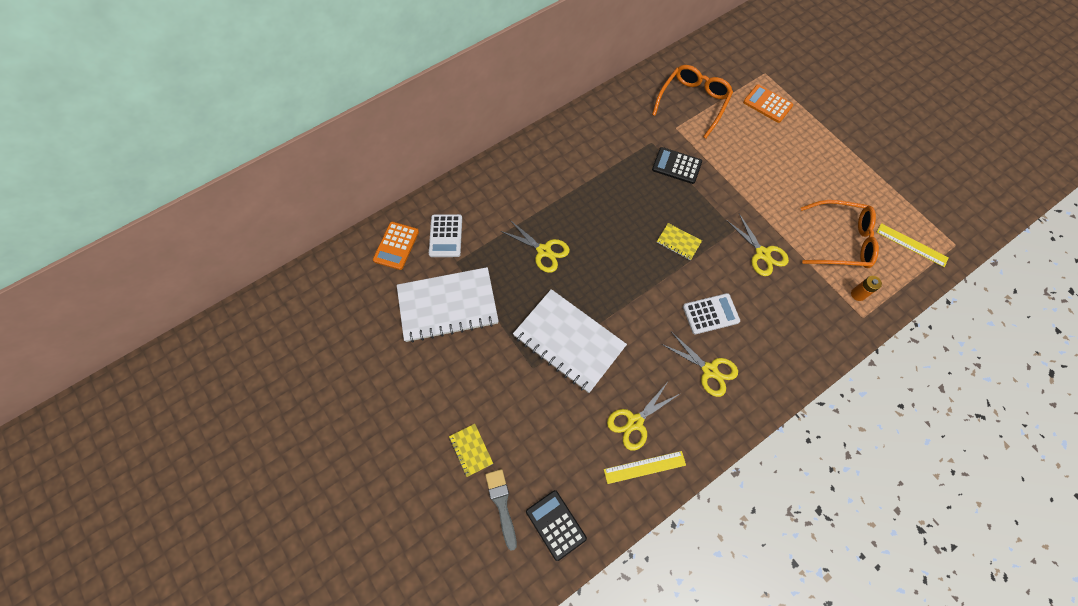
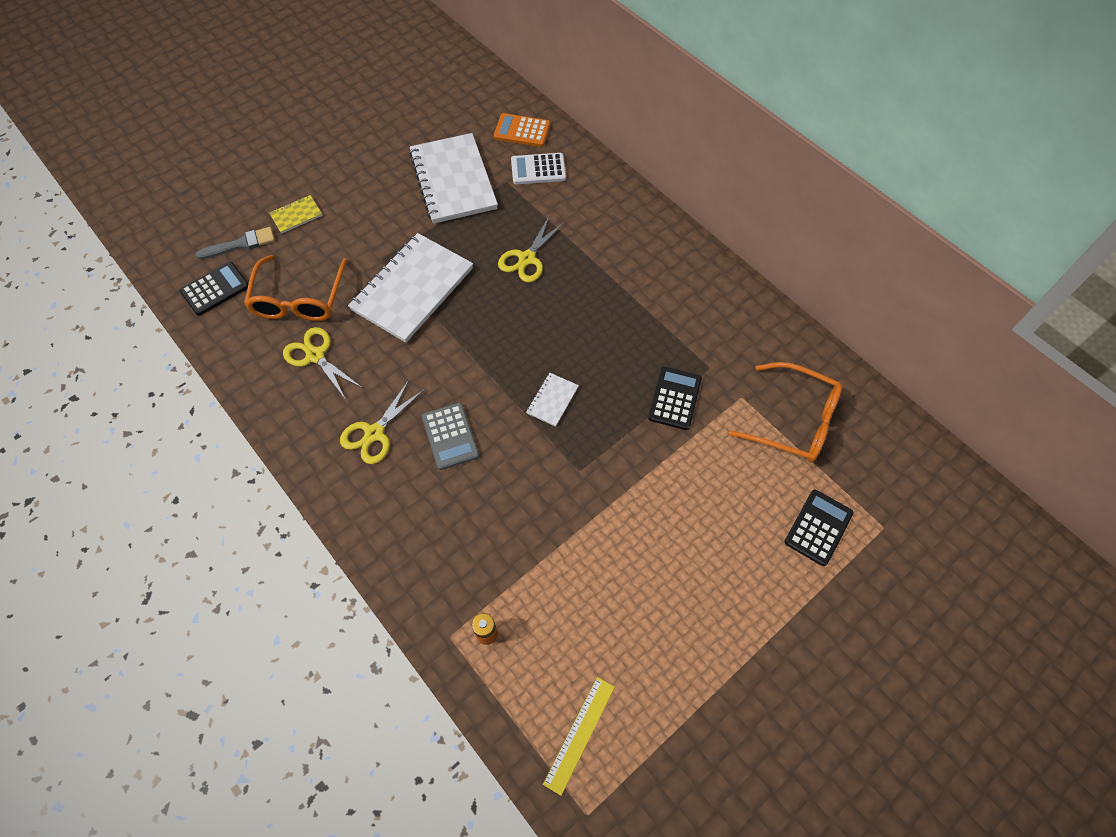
camera: 85 degrees right, 5 degrees down
(644, 467) = (264, 366): yellow ruler -> none
(678, 242) = (552, 400): yellow notebook -> white notebook
(710, 314) = (450, 436): white calculator -> grey calculator
(762, 253) = (544, 504): yellow scissors -> none
(767, 104) = (818, 527): orange calculator -> black calculator
(841, 240) = (576, 619): orange glasses -> orange glasses (299, 299)

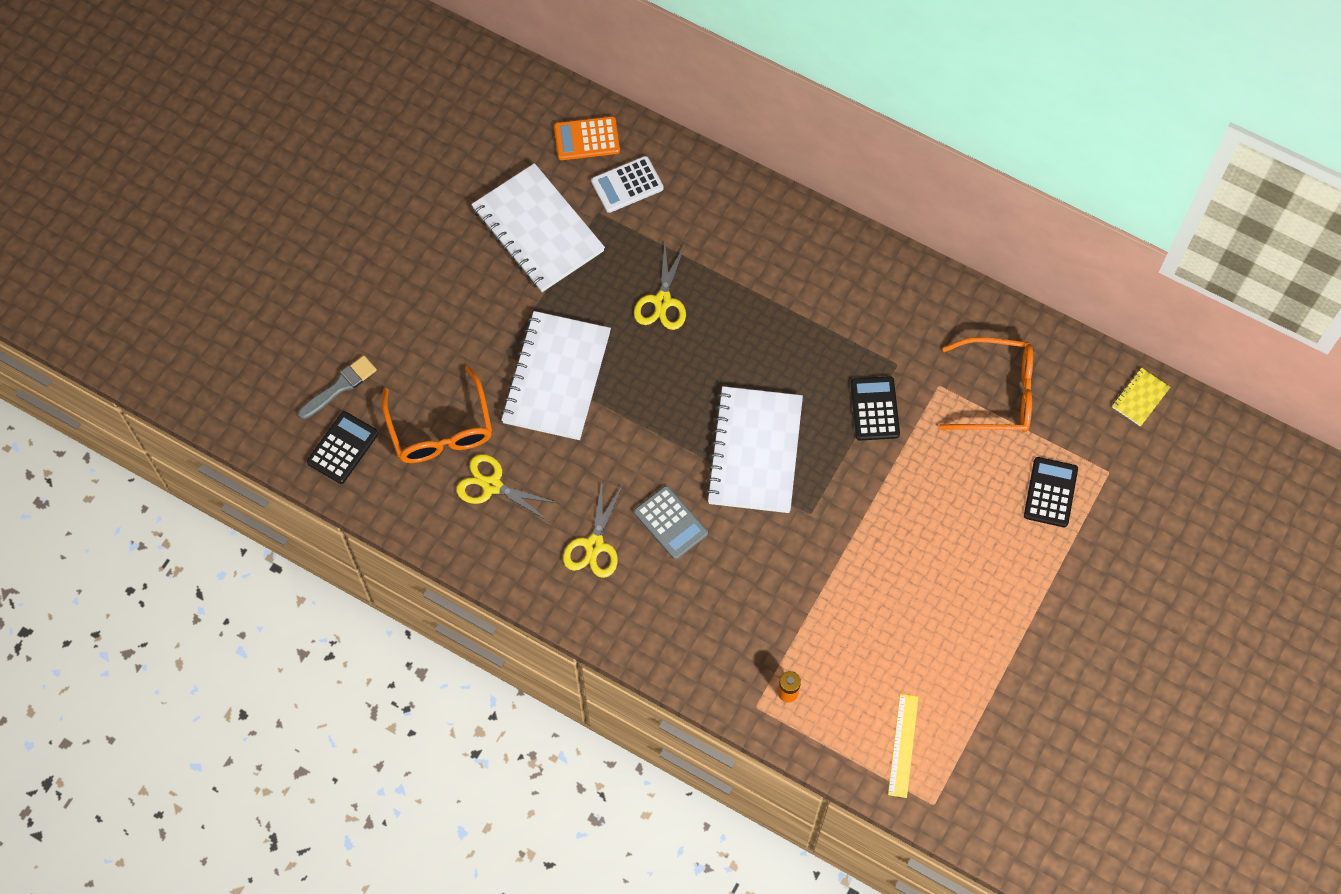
camera: 20 degrees left, 5 degrees up
(296, 215) = (383, 331): yellow notebook -> yellow notebook (1140, 398)
(552, 400) = (755, 451): white notebook -> white notebook, size x2.32

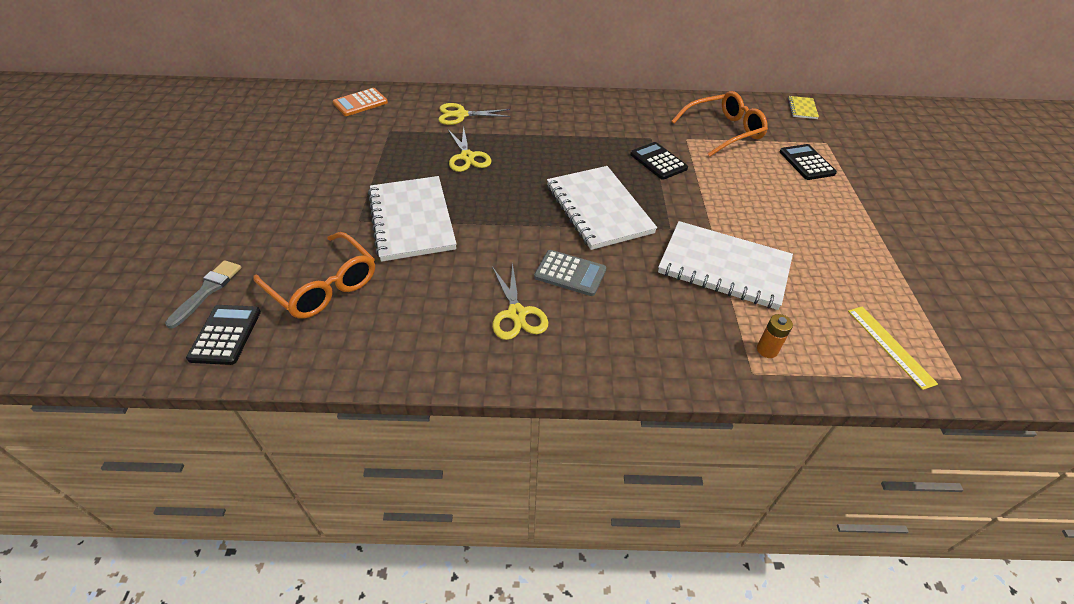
camera: 30 degrees left, 20 degrees down
(492, 485) = (394, 307): yellow scissors -> yellow scissors (461, 115)
(538, 230) = (349, 150): white notebook -> white notebook (724, 267)
(627, 185) = (403, 114): white calculator -> none

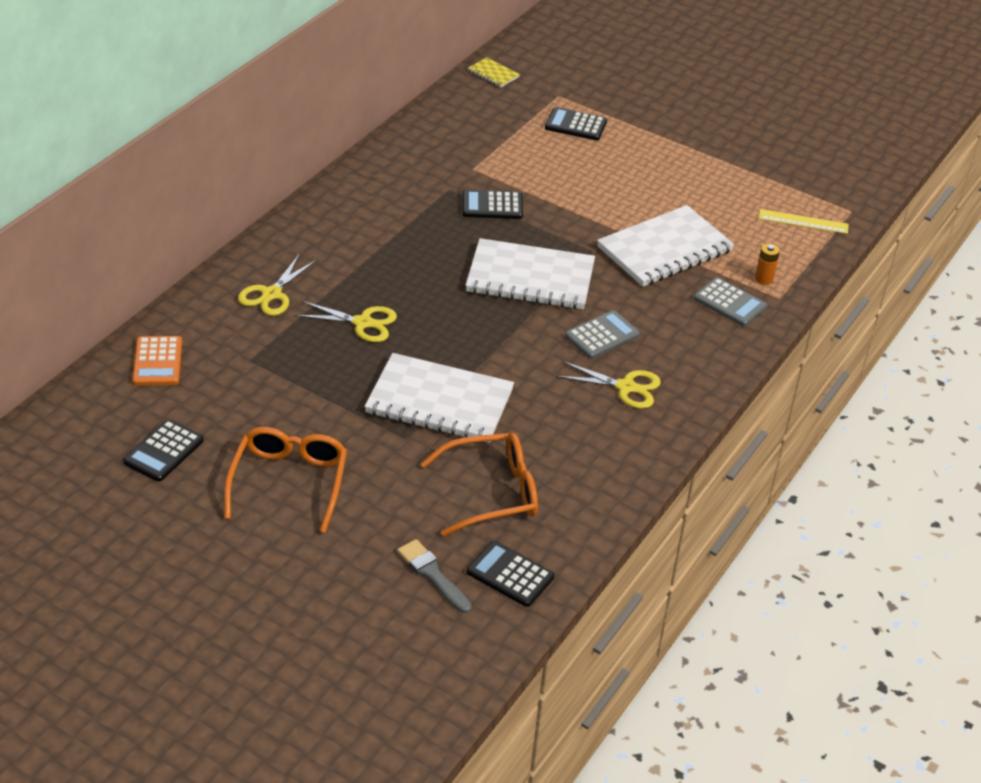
camera: 60 degrees left, 5 degrees down
(278, 134) = (163, 451): none -> black calculator
(703, 338) = (729, 303): none -> grey calculator
(723, 131) = (483, 141): orange glasses -> orange glasses (289, 482)

